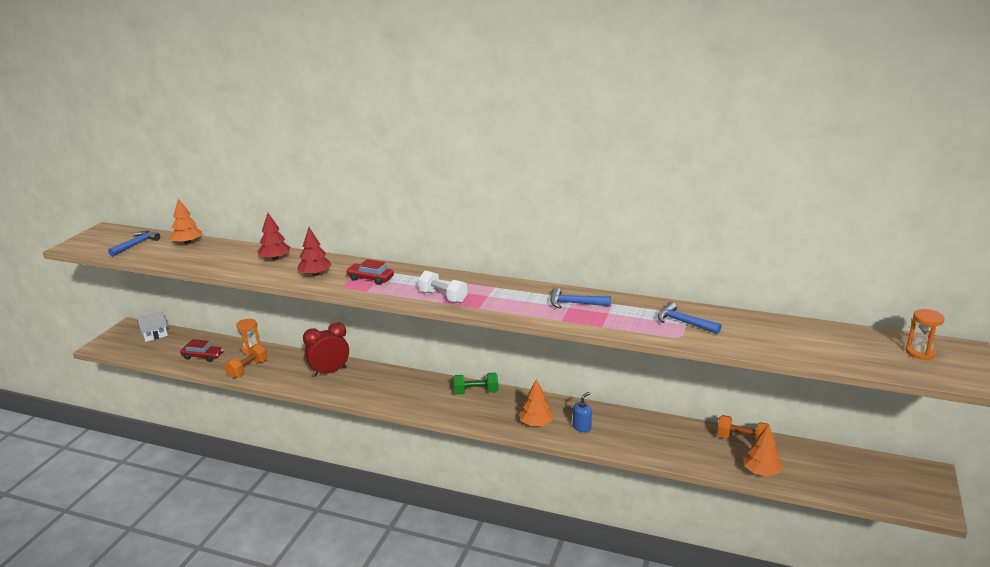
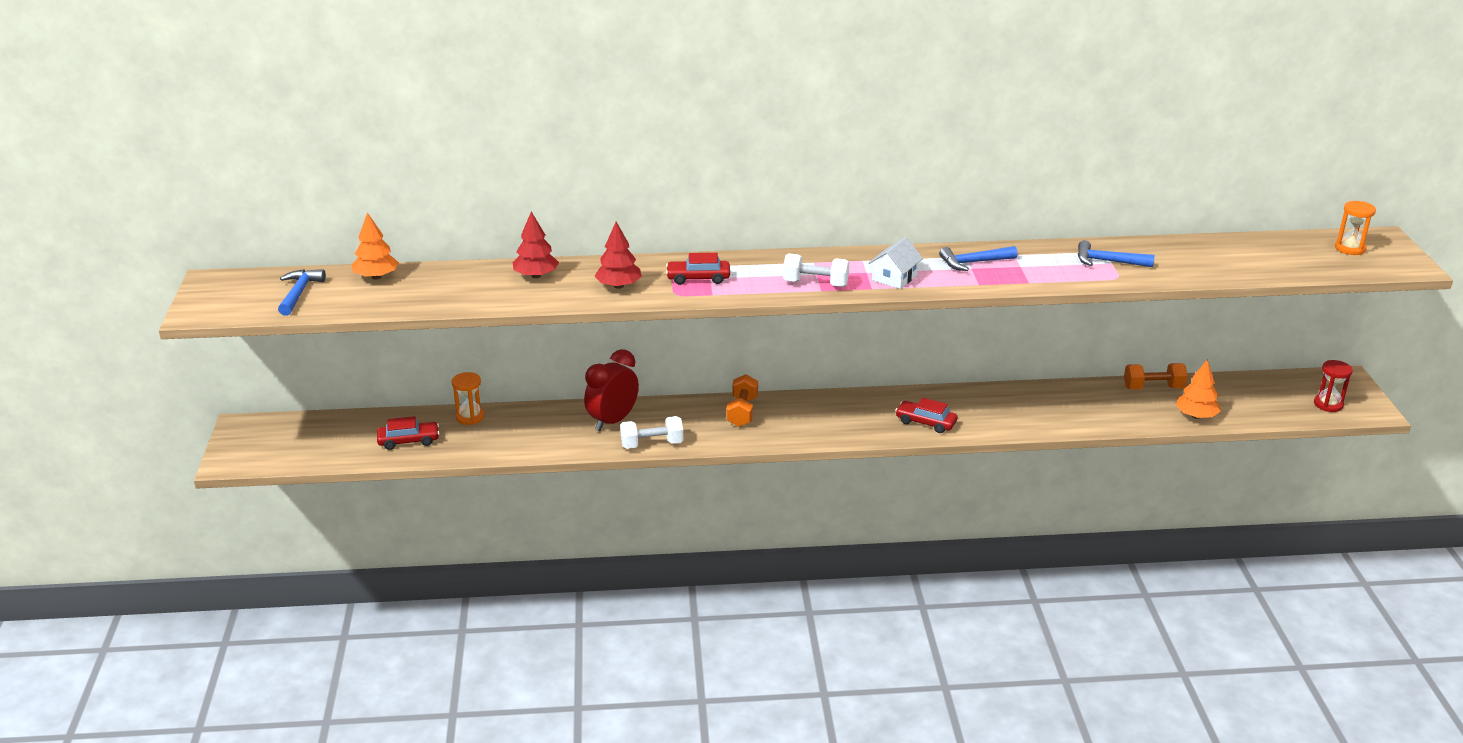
camera: 25 degrees left, 5 degrees up
(154, 334) = (297, 428): white house -> white house (894, 277)
(247, 369) = (494, 443): orange dumbbell -> orange dumbbell (742, 412)
(338, 393) = (652, 444): none -> white dumbbell
(476, 392) = (823, 404): green dumbbell -> none
(536, 423) = (925, 422): orange tree -> red car
(582, 427) = (979, 415): blue soap dispenser -> none
(894, 492) = (1328, 404): none -> red hourglass

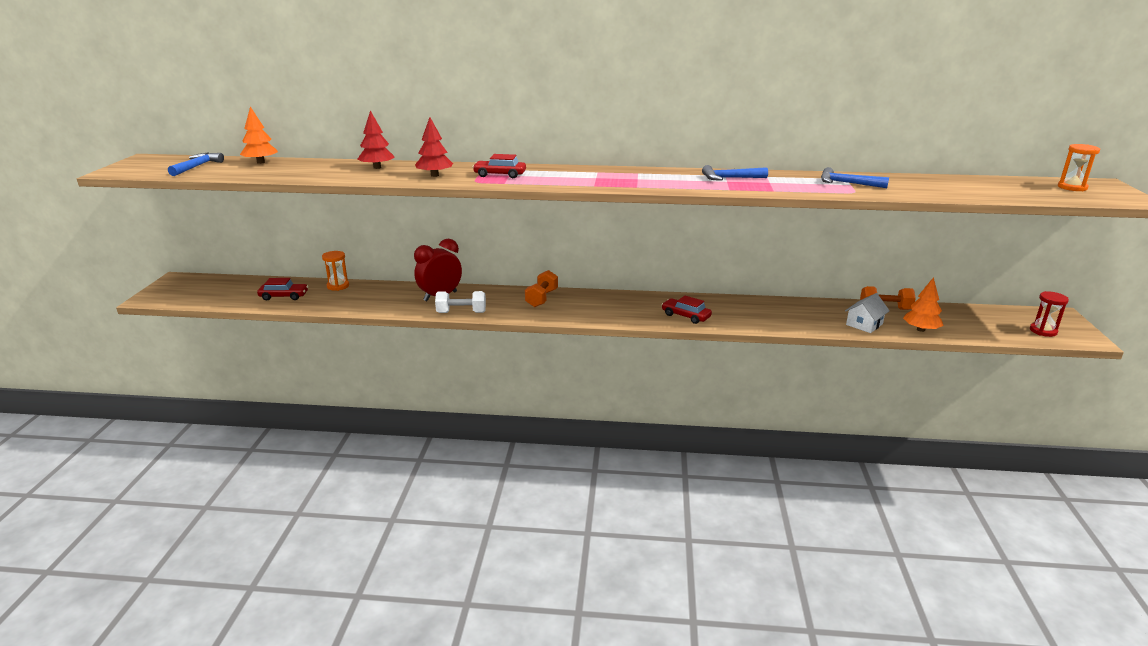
camera: 10 degrees right, 5 degrees down
(815, 284) = (591, 182): white dumbbell -> none
(894, 277) = (659, 182): white house -> white house (864, 324)

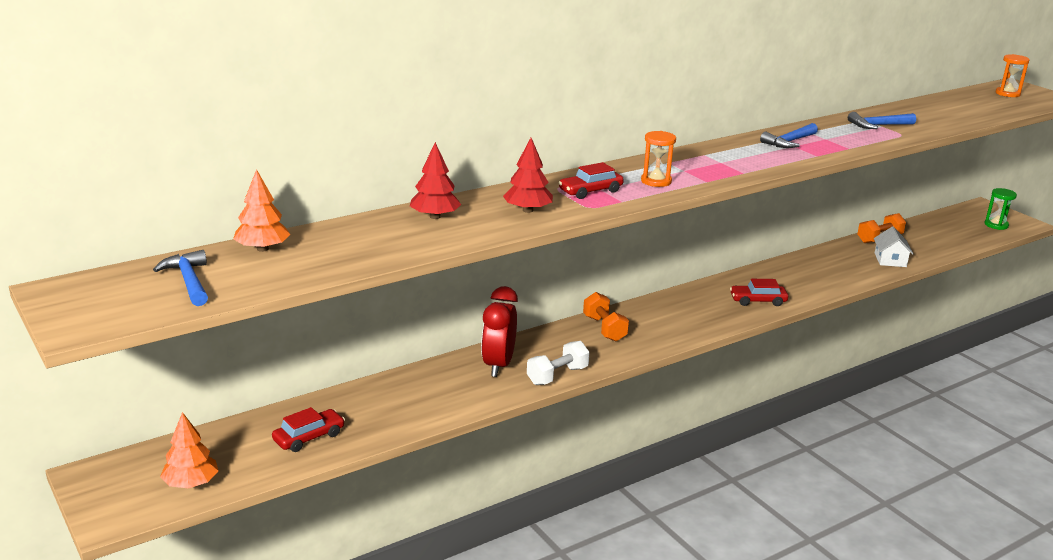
camera: 40 degrees left, 0 degrees up
(338, 286) = (351, 397): orange hourglass -> orange hourglass (656, 181)
(920, 329) = (930, 251): orange tree -> orange tree (191, 483)
(1043, 331) = (996, 225): red hourglass -> green hourglass

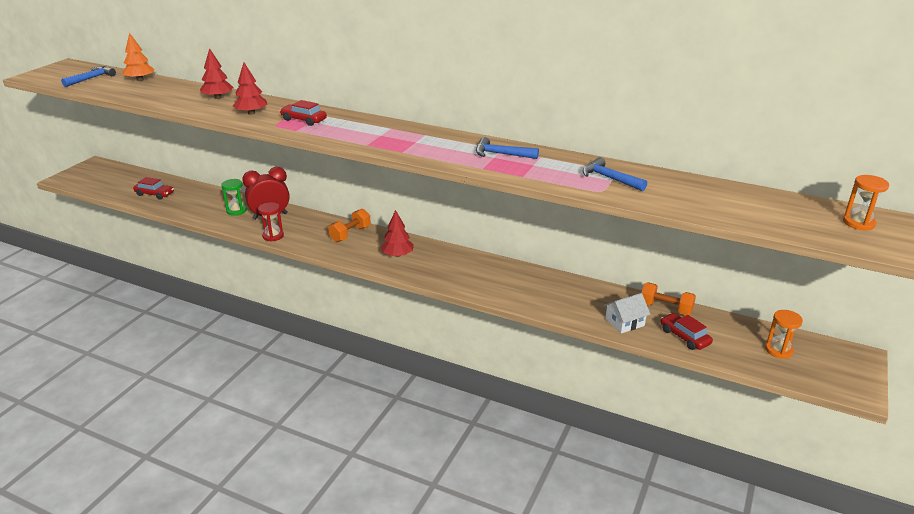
camera: 60 degrees right, 5 degrees up
(191, 483) = (98, 184): orange tree -> none
(557, 376) = (273, 236): white dumbbell -> red hourglass
(656, 181) = (346, 132): orange hourglass -> orange hourglass (778, 350)
(681, 317) = (397, 255): none -> red tree
(758, 301) = (459, 277): red car -> red car (684, 337)
(996, 225) = (816, 371): green hourglass -> green hourglass (236, 211)

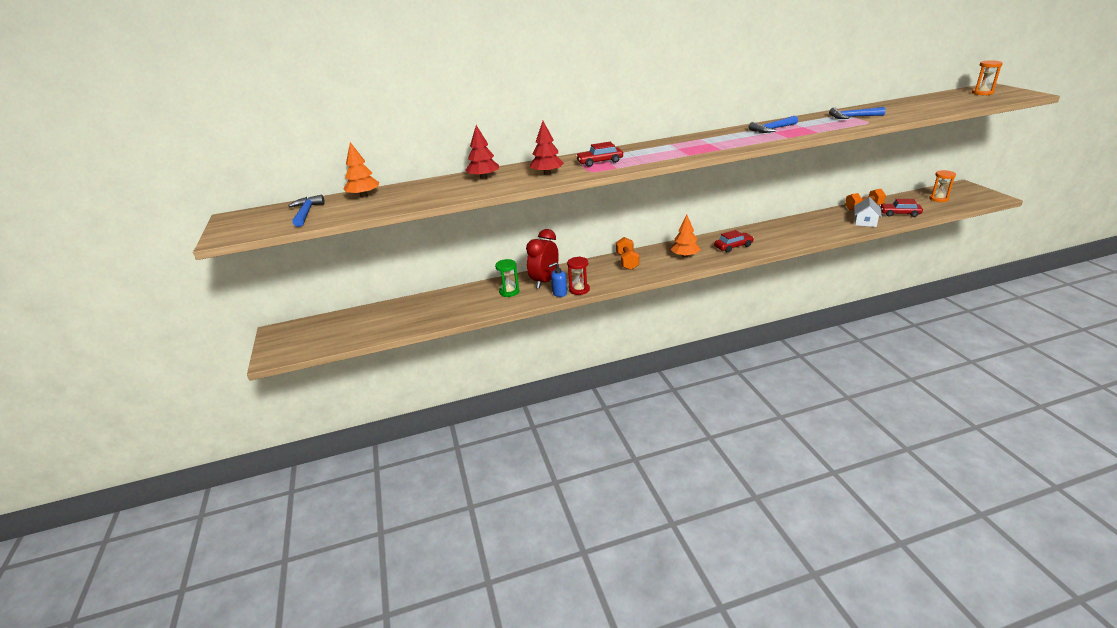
camera: 40 degrees left, 0 degrees up
(155, 194) = (406, 318): red car -> red car (733, 246)
(257, 230) = (559, 293): none -> blue soap dispenser
(397, 255) = (685, 256): red tree -> orange tree

